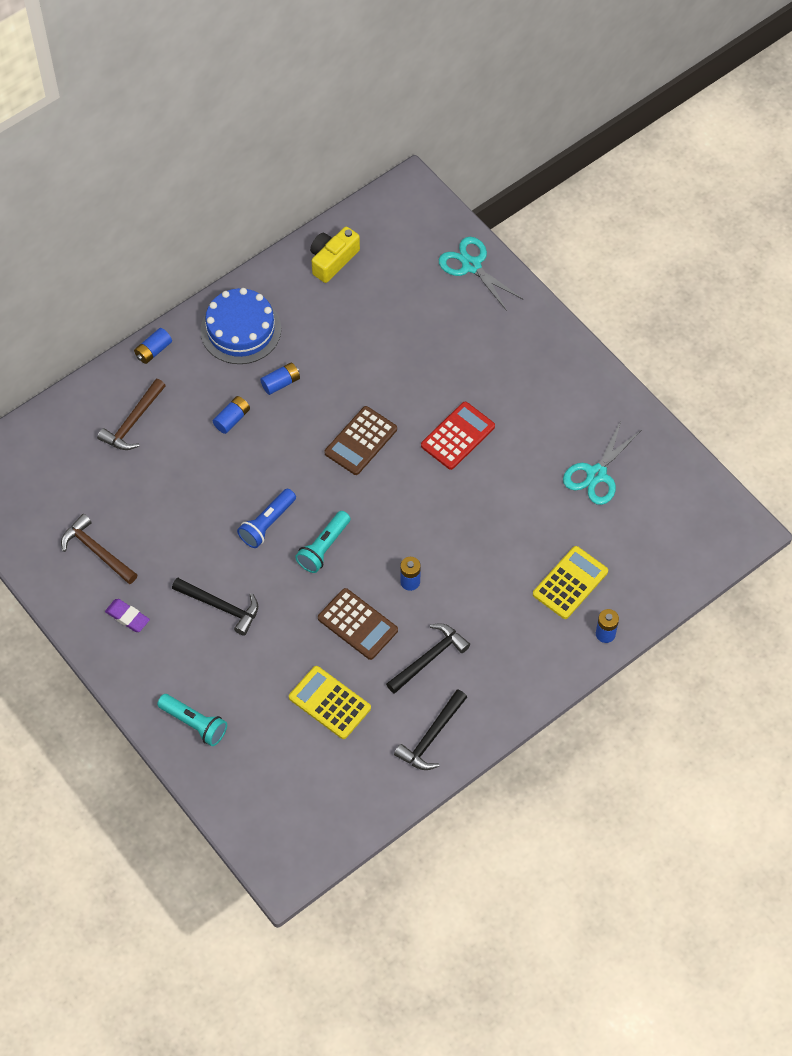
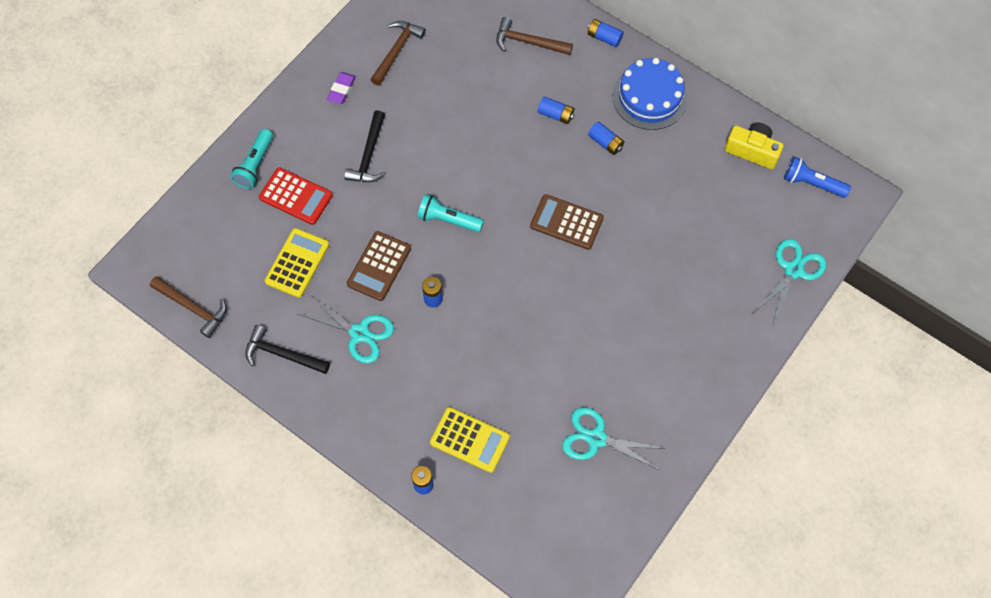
camera: 75 degrees right, 5 degrees up
(267, 524) = (459, 169): blue flashlight -> blue flashlight (812, 183)
(351, 816) = (193, 308): none -> brown hammer
(429, 658) = (359, 333): black hammer -> turquoise scissors
(458, 436) = (598, 303): red calculator -> red calculator (296, 196)

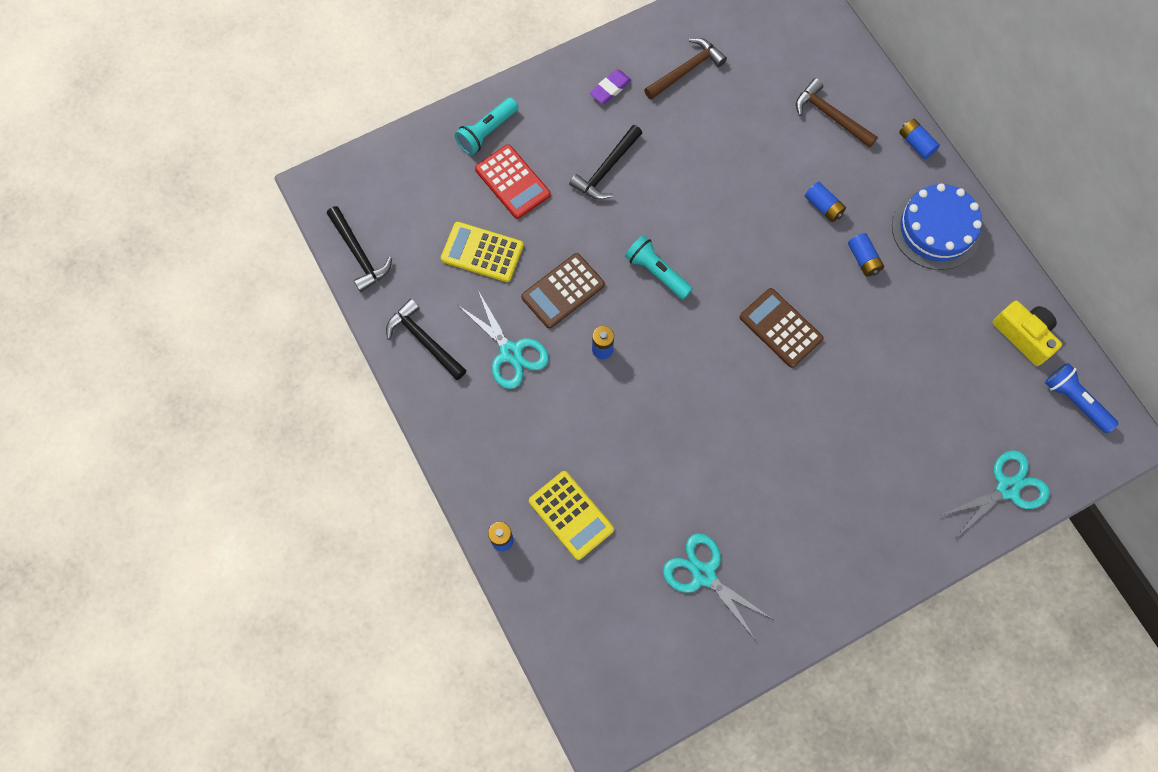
camera: 25 degrees right, 5 degrees up
(193, 308) = (359, 254): brown hammer -> black hammer
(297, 263) = (482, 252): yellow calculator -> yellow calculator turned 120 degrees counterclockwise

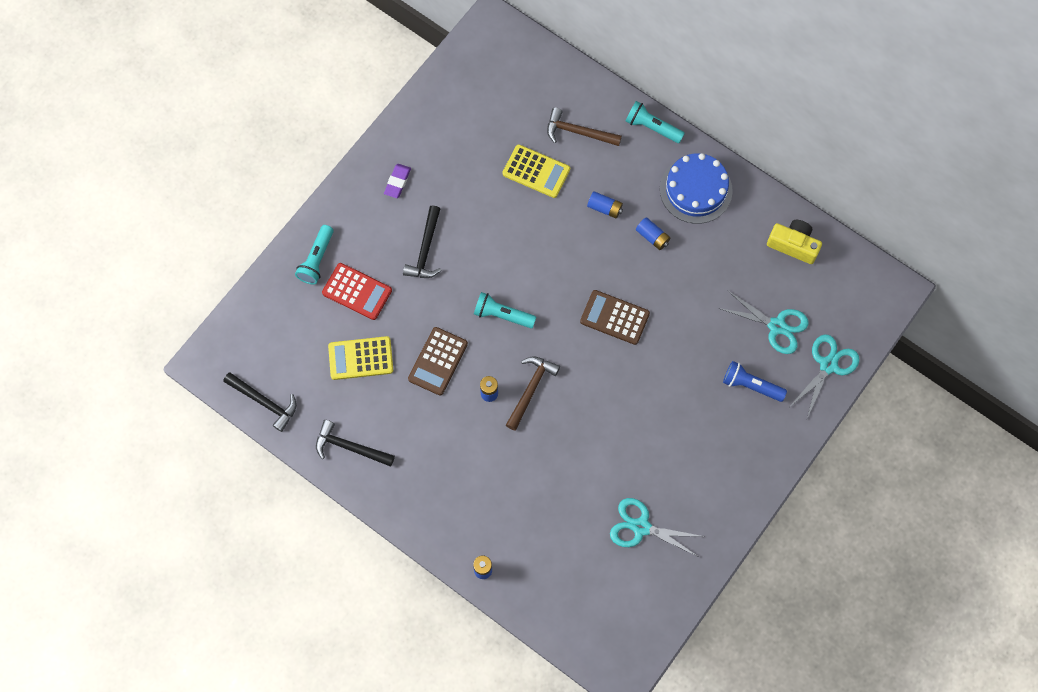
camera: 25 degrees left, 0 degrees up
(511, 353) = (421, 427): turquoise scissors -> turquoise scissors (777, 326)
(571, 515) = (525, 528): yellow calculator -> yellow calculator (536, 171)
(686, 70) = (450, 141): brown hammer -> brown hammer (530, 389)
(916, 143) = (652, 127): blue battery -> turquoise flashlight
(1075, 401) = (849, 278): blue flashlight -> blue flashlight (751, 385)

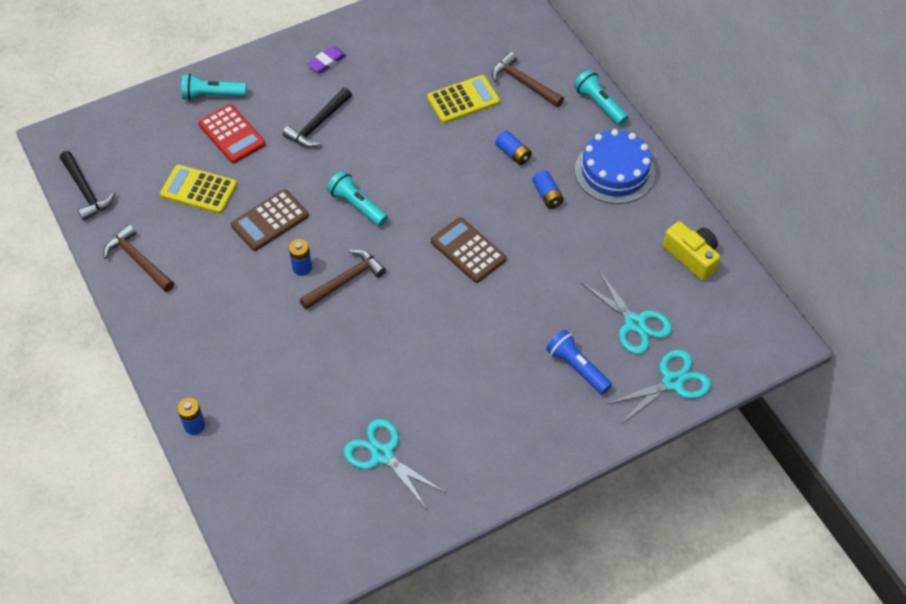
camera: 25 degrees right, 15 degrees down
(316, 259) = (212, 95): turquoise flashlight -> turquoise flashlight turned 45 degrees clockwise
(350, 447) = (138, 260): black hammer -> brown hammer
(536, 171) = (463, 100): yellow calculator -> yellow calculator turned 75 degrees counterclockwise

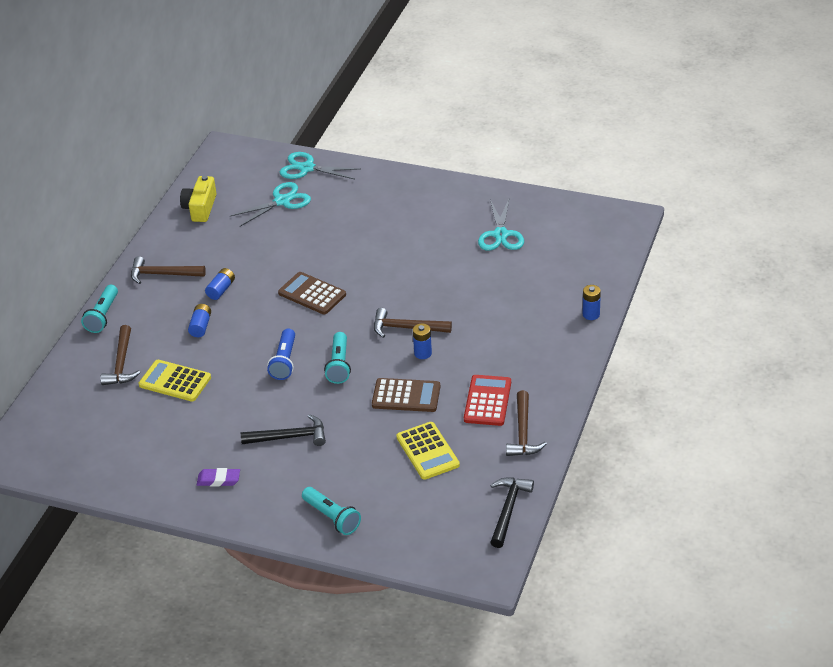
camera: 130 degrees left, 15 degrees down
(231, 134) = (356, 475): red calculator -> red calculator (487, 401)
(468, 250) = (312, 294): brown calculator -> brown calculator turned 120 degrees clockwise
(577, 367) = (343, 204): blue flashlight -> blue flashlight (284, 362)
(614, 171) = (163, 274): blue cake -> brown hammer
(635, 324) = (282, 201): turquoise scissors -> turquoise scissors turned 45 degrees clockwise

